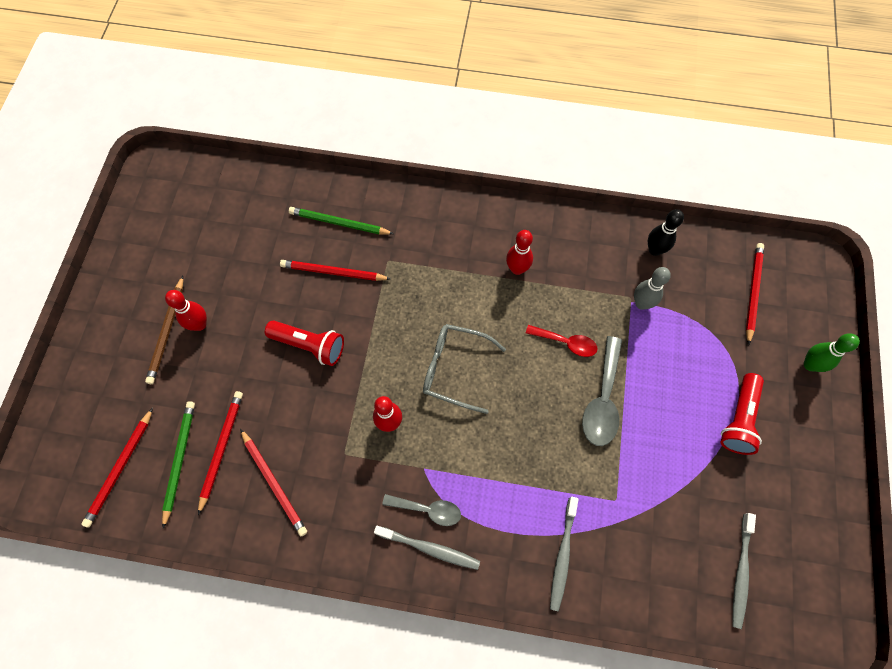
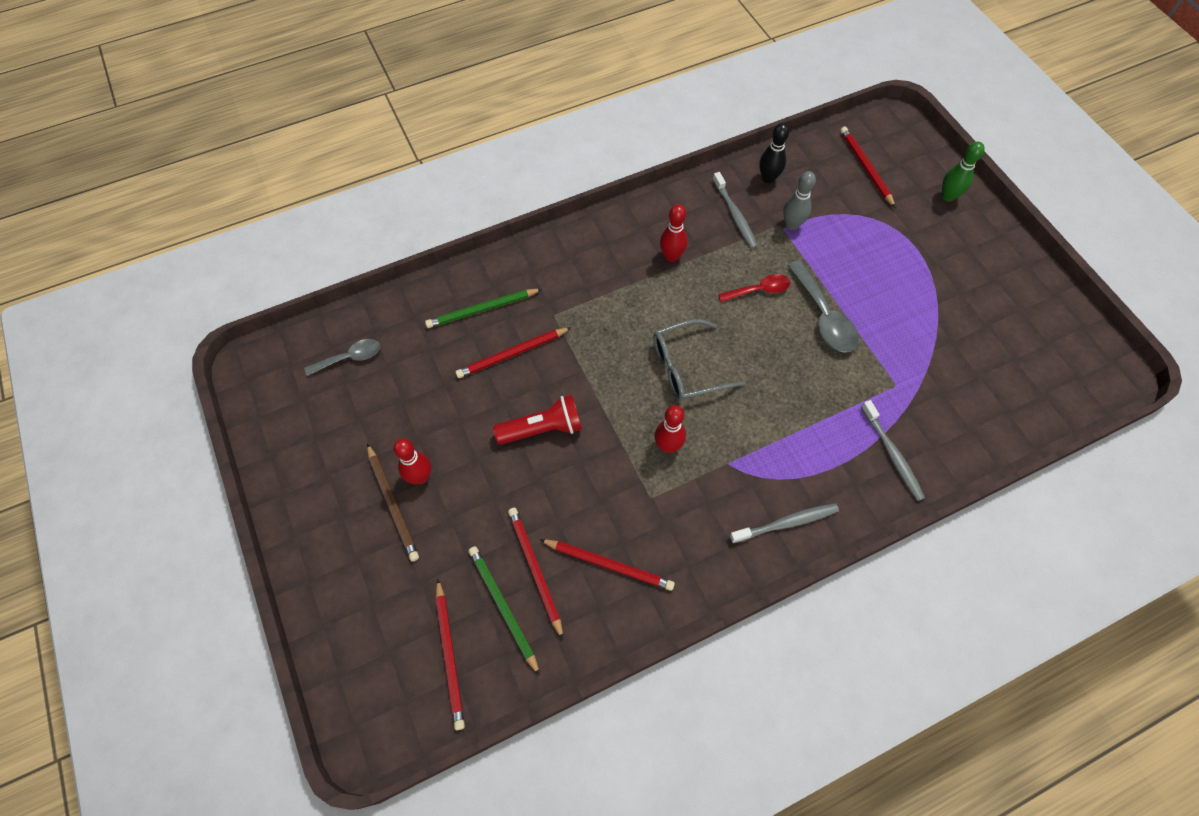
camera: 35 degrees left, 5 degrees down
(427, 510) = (759, 494): grey spoon -> grey spoon (349, 358)
(738, 419) = (932, 267): red flashlight -> none
(741, 572) = (1024, 376): grey toothbrush -> grey toothbrush (734, 215)

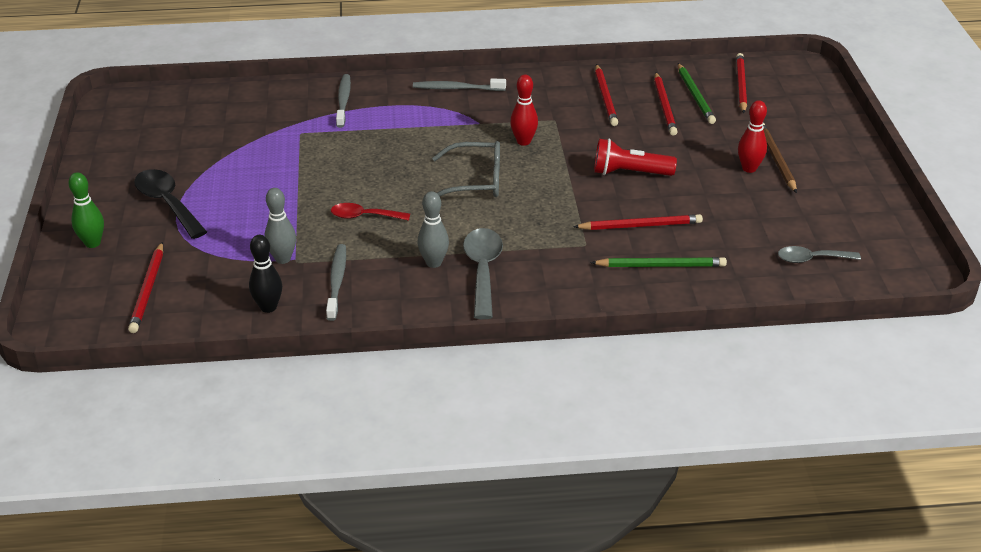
camera: 160 degrees left, 25 degrees down
(609, 564) = (605, 97): red pencil -> red pencil turned 135 degrees counterclockwise
(671, 256) = (433, 263): red bowling pin -> grey bowling pin
(823, 316) = (319, 185): grey spoon -> grey spoon (483, 271)
(931, 254) = (168, 203): none -> black spoon

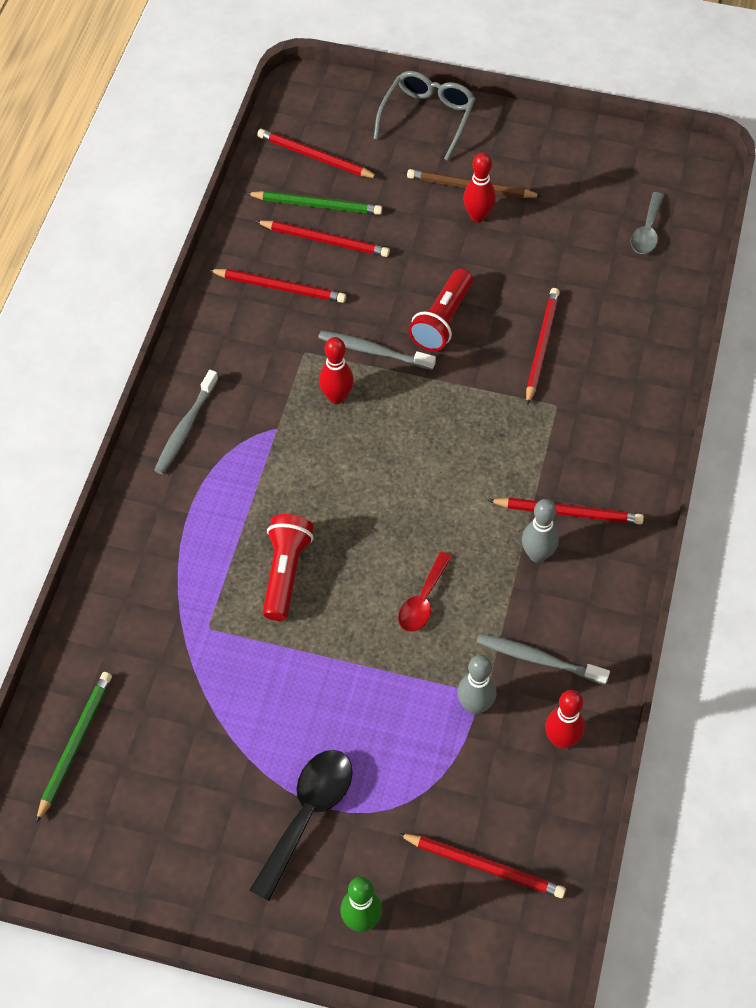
camera: 70 degrees left, 20 degrees up
(168, 203) = (307, 815): black spoon -> black spoon turned 135 degrees clockwise
(268, 307) = (561, 740): black bowling pin -> red bowling pin
(343, 101) = (154, 560): grey toothbrush -> grey toothbrush (374, 351)
(359, 153) = (285, 573): none -> red flashlight
(475, 181) = (397, 469): grey glasses -> grey glasses (427, 118)
(483, 271) = (568, 512): grey spoon -> red pencil
(661, 265) = (614, 354): green pencil -> green pencil (75, 744)

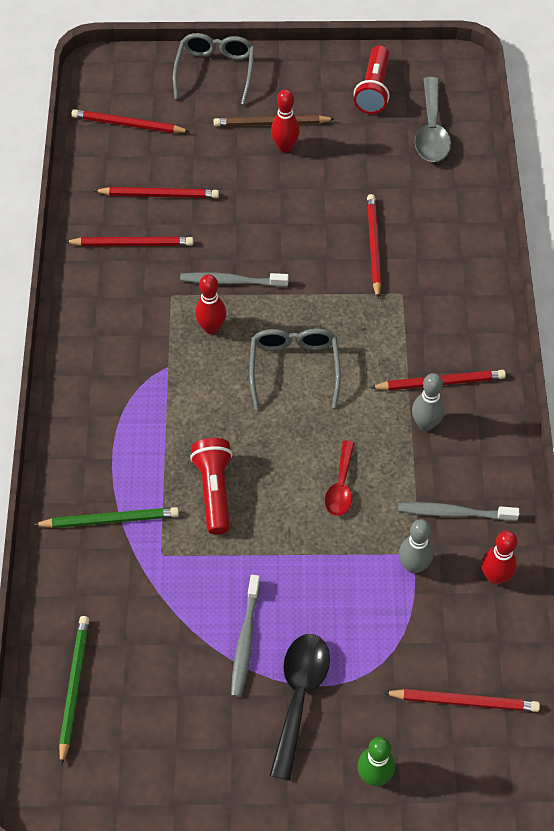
camera: 15 degrees left, 0 degrees up
(186, 427) = (86, 384): grey toothbrush -> grey toothbrush (245, 640)
(317, 205) = (143, 166): green pencil -> green pencil (110, 519)
(412, 460) = (294, 368): none -> grey glasses
(442, 320) = (282, 242): red flashlight -> red flashlight (373, 90)
(647, 231) = (431, 130): grey spoon -> grey spoon, size x1.56

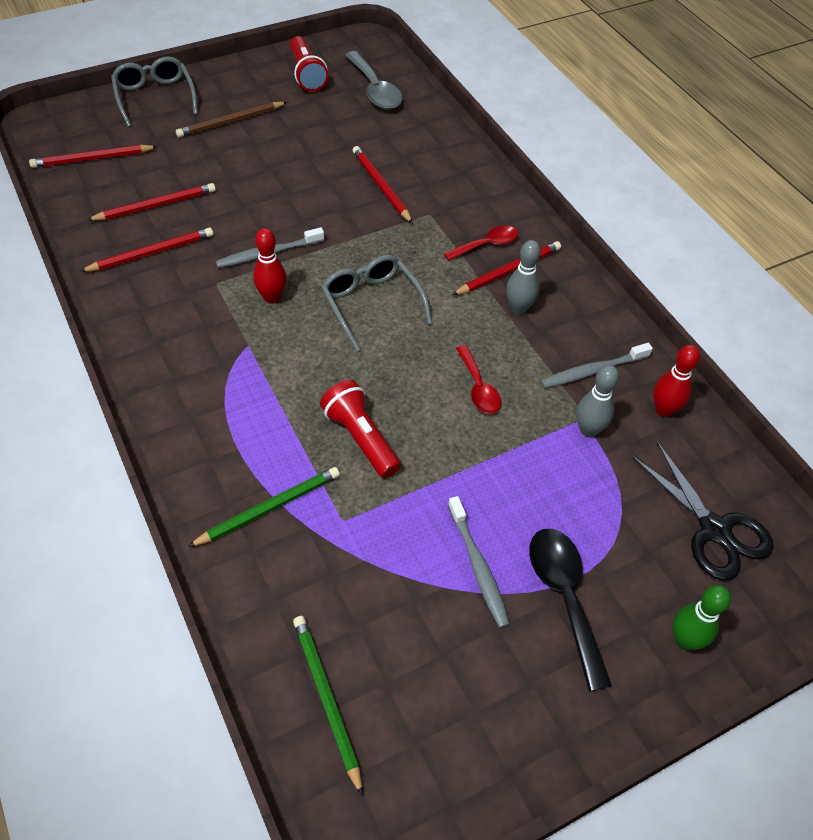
camera: 30 degrees left, 5 degrees down
(285, 147) = (254, 135): red bowling pin -> none
(436, 347) = (486, 245): none -> red spoon
(464, 701) = (714, 530): red pencil -> black scissors

